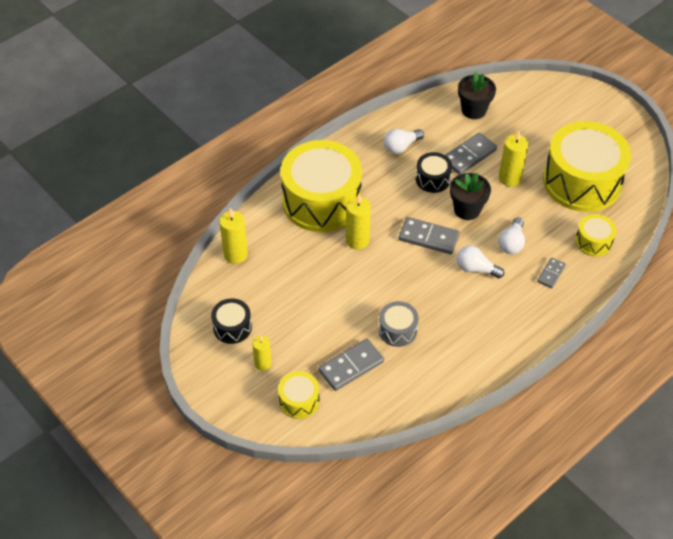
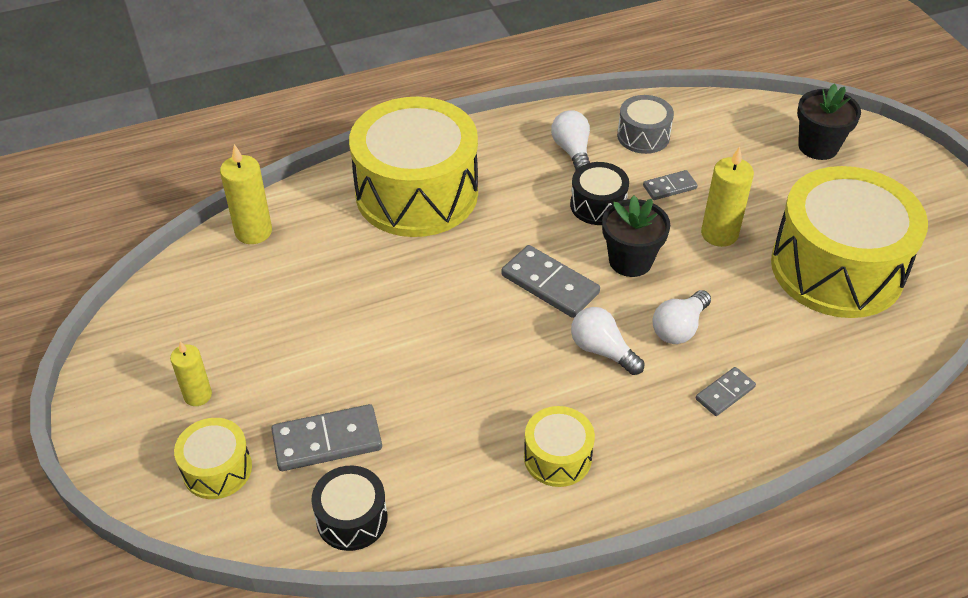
camera: 20 degrees right, 5 degrees down
(232, 327) = (187, 329): black drum -> black drum (352, 518)
(357, 240) = (439, 260): yellow candle -> none
(397, 330) = (430, 407): grey drum -> grey drum (643, 136)
(401, 147) = (572, 151): white light bulb -> white light bulb turned 90 degrees clockwise
(469, 155) = (669, 187): grey domino -> grey domino, size x0.58
(473, 110) = (706, 129): black flower pot -> black flower pot (818, 146)
(593, 242) = (819, 363): yellow drum -> yellow drum (557, 457)

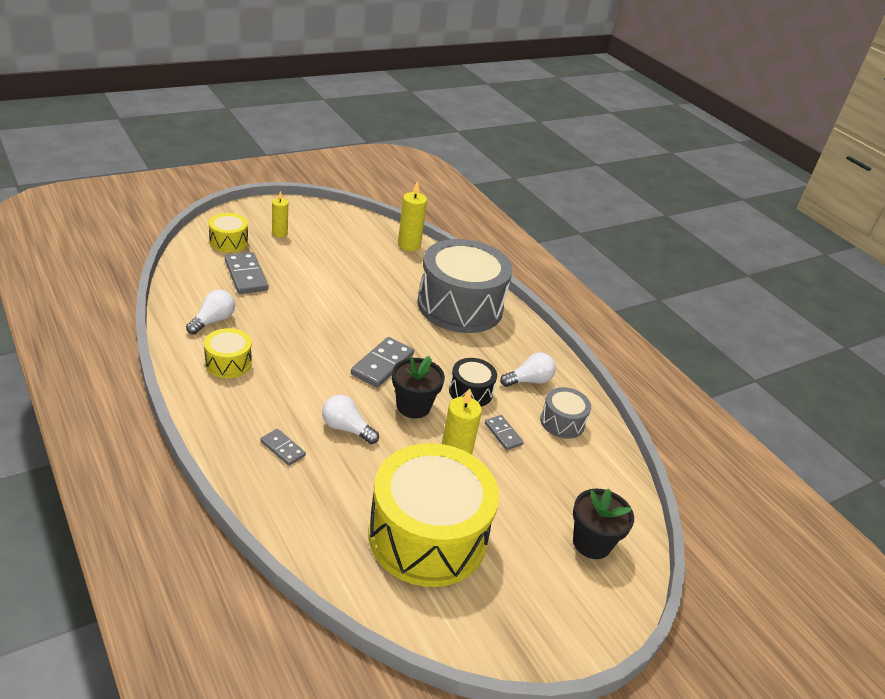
camera: 75 degrees right, 10 degrees down
(352, 518) = (191, 285): black drum -> none
(417, 193) = (460, 306): yellow drum -> grey drum
(602, 350) = (321, 387): white light bulb -> white light bulb (213, 321)

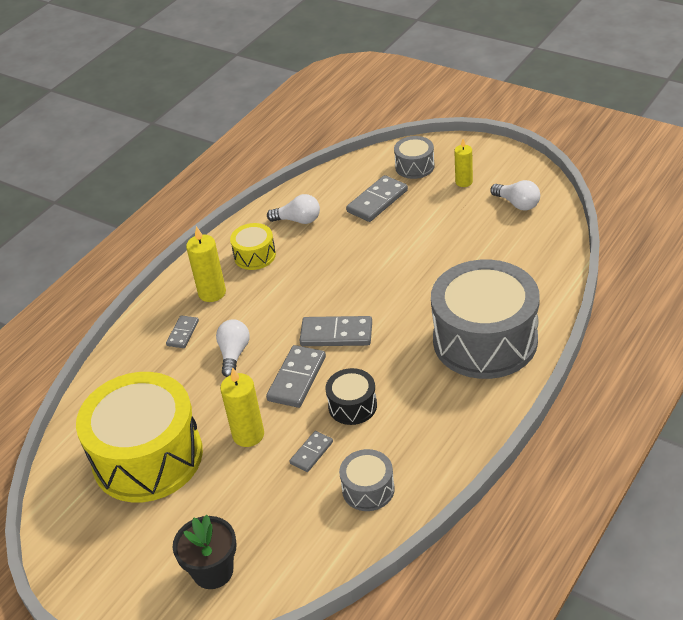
camera: 75 degrees right, 5 degrees up
(228, 242) = (414, 166): yellow drum -> grey drum
(409, 245) = (551, 259): yellow candle -> yellow candle (212, 293)
(413, 406) = (297, 379): black flower pot -> grey domino
(529, 381) = (411, 440): white light bulb -> white light bulb (517, 204)

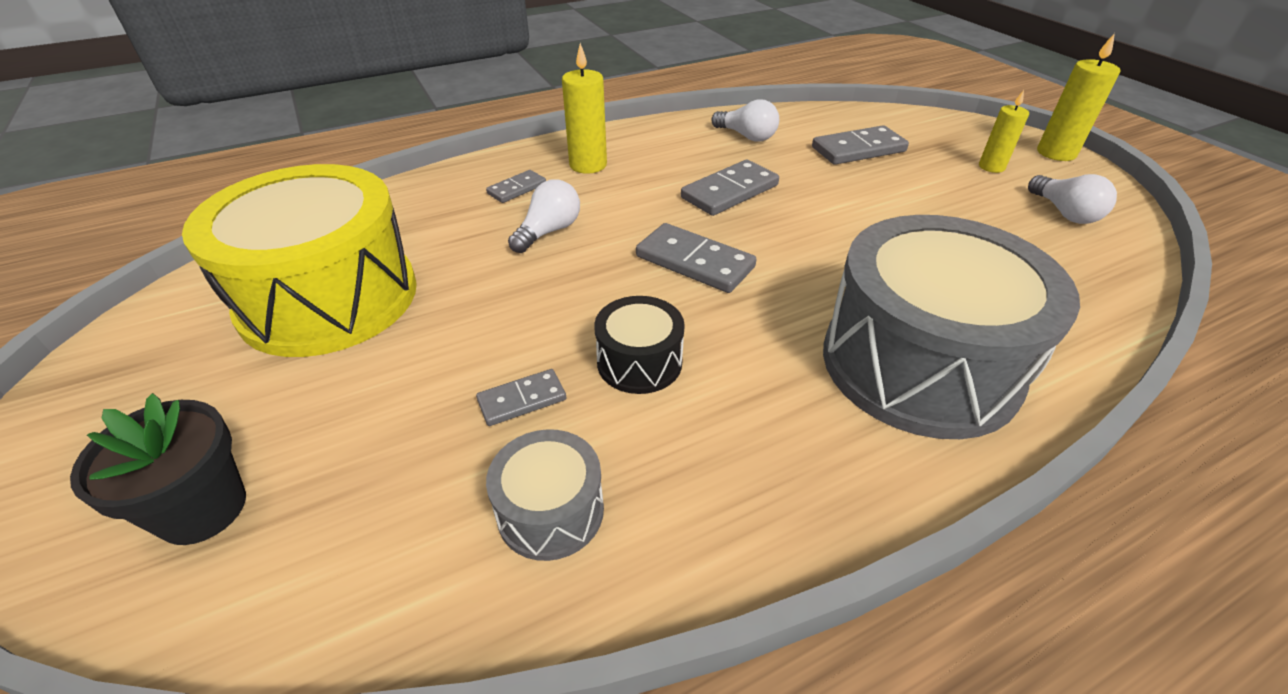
camera: 25 degrees right, 0 degrees up
(248, 435) = (467, 331): yellow candle -> yellow candle (1056, 153)
(255, 255) = (668, 150): yellow drum -> none
(297, 379) = (596, 291): grey domino -> grey domino (730, 192)
(414, 166) = (930, 134): grey drum -> none

